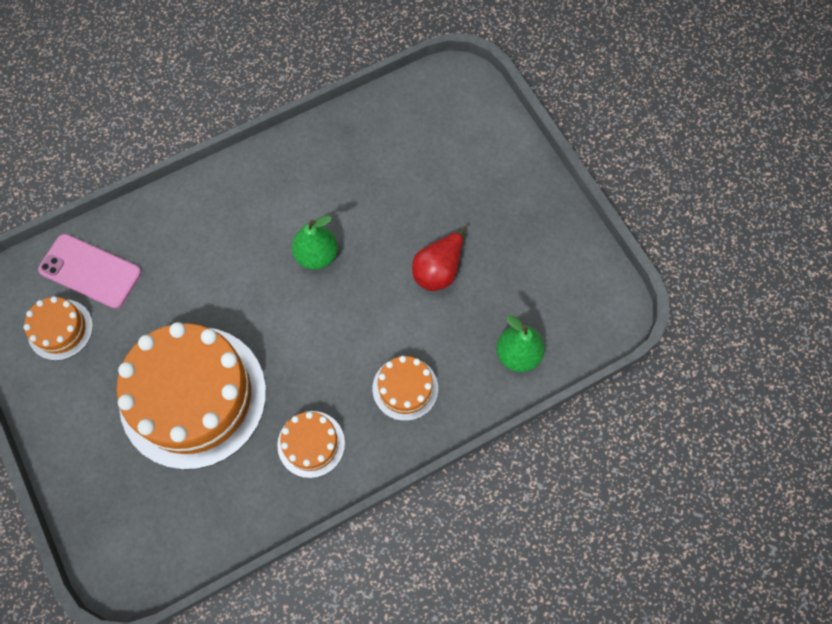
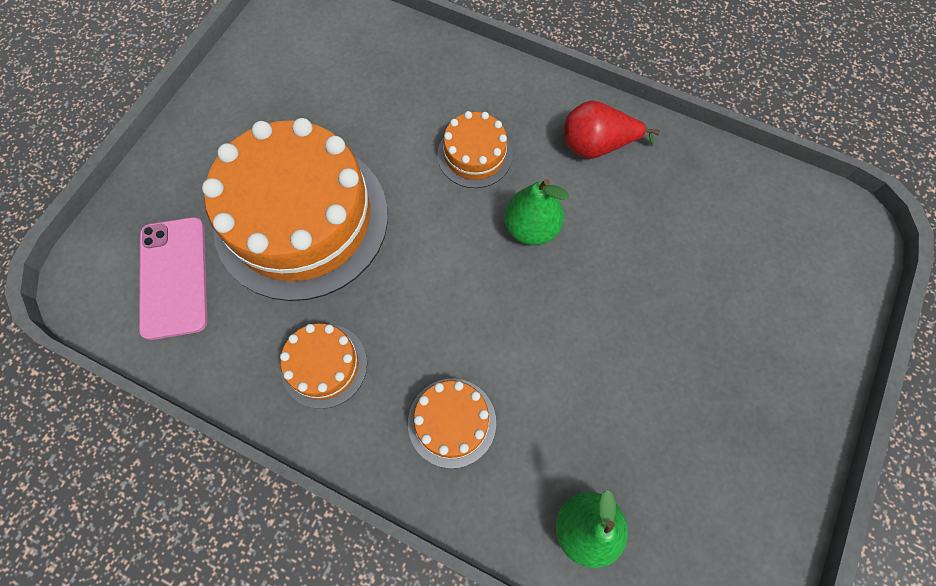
camera: 55 degrees right, 0 degrees up
(60, 329) = (292, 68): orange cake -> orange cake (474, 155)
(90, 271) = (363, 52): pink phone -> pink phone (174, 277)
(439, 269) = (615, 363): red pear -> red pear (597, 145)

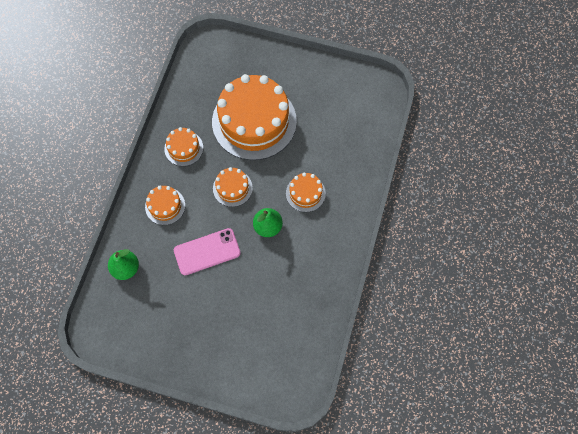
camera: 80 degrees right, 0 degrees up
(174, 277) = (216, 77): pink phone -> pink phone (207, 251)
(438, 280) = (232, 188): none -> orange cake
(597, 145) = (323, 254): red pear -> none

